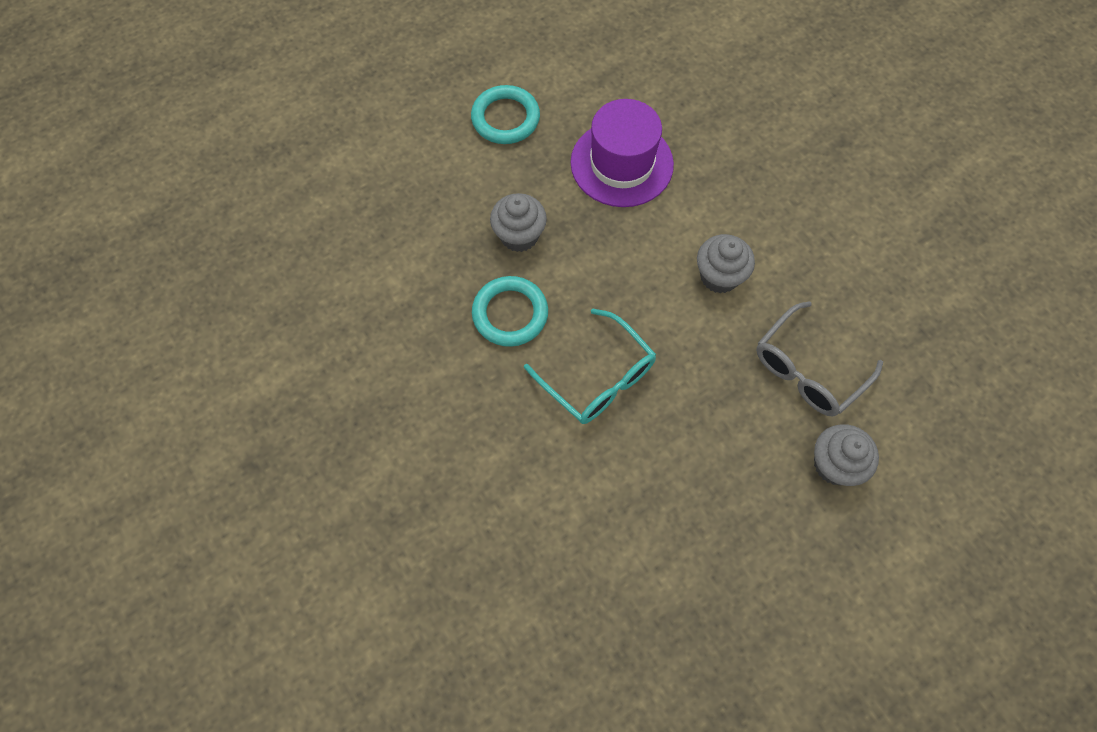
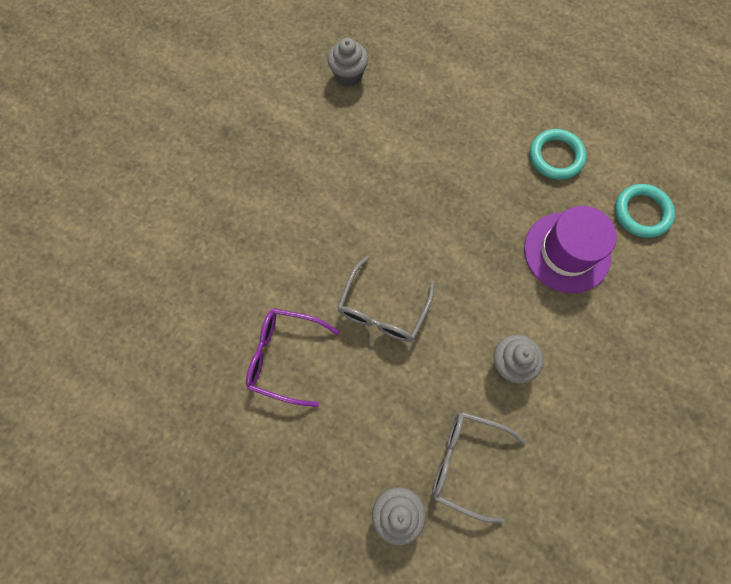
camera: 65 degrees right, 5 degrees up
(510, 314) = (401, 230): turquoise ring -> turquoise ring (641, 213)
(519, 235) = (465, 209): grey cupcake -> grey cupcake (348, 75)
(598, 377) = (382, 309): turquoise glasses -> grey glasses
(605, 514) = (284, 357): none -> purple glasses

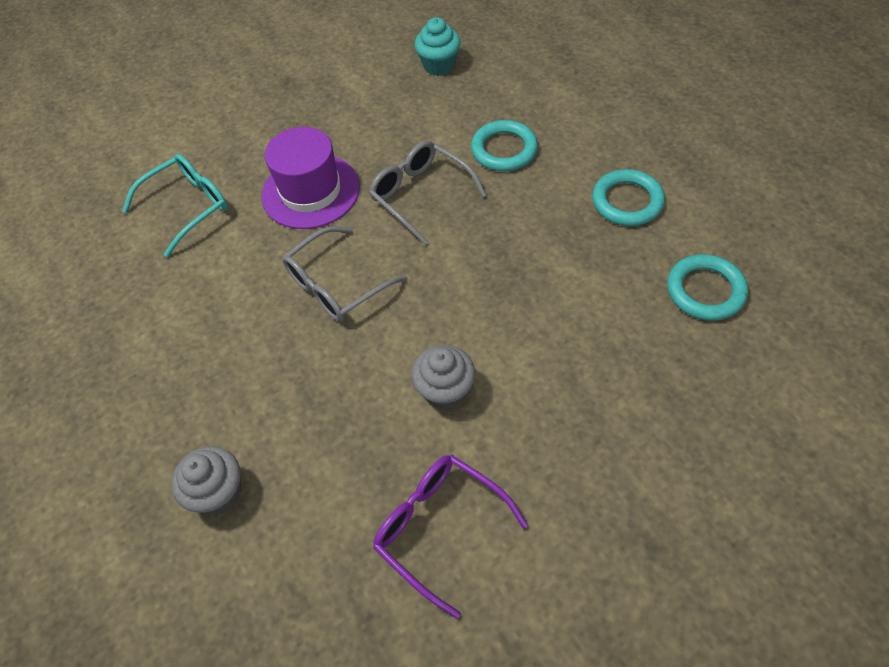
camera: 30 degrees right, 15 degrees down
(217, 286) = (188, 207): none -> turquoise glasses
(284, 357) = (207, 292): purple glasses -> purple glasses (439, 528)
(348, 75) = (439, 65): grey cupcake -> turquoise cupcake
(443, 141) = (504, 150): none -> turquoise ring
(466, 462) = (328, 474): grey glasses -> grey glasses (421, 195)
(567, 252) = (583, 300): purple hat -> purple hat (311, 191)

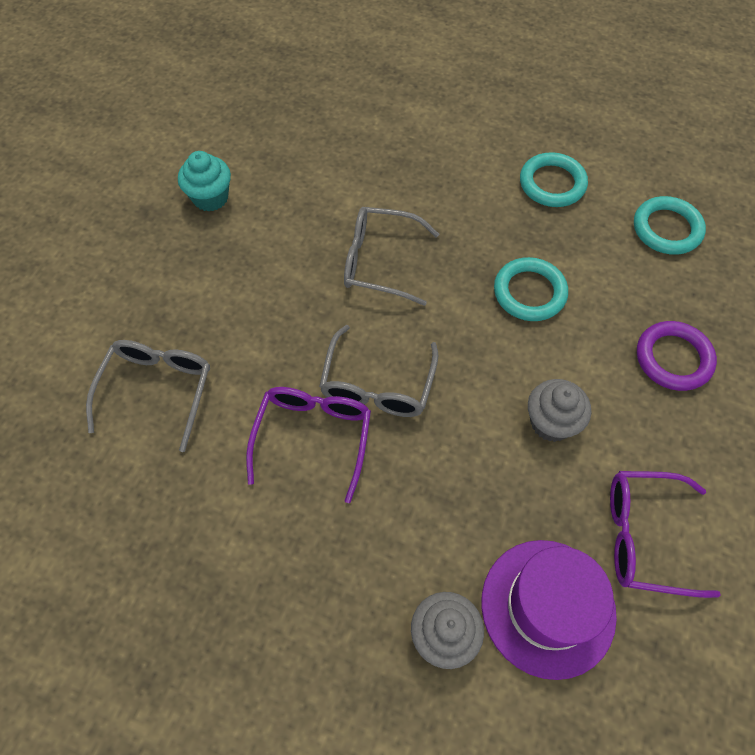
camera: 40 degrees left, 5 degrees up
(188, 207) = (157, 390): turquoise glasses -> grey glasses
(257, 296) = (313, 437): none -> purple glasses
(311, 191) = (272, 310): purple hat -> purple hat (548, 607)
(439, 65) = (288, 131): turquoise cupcake -> turquoise cupcake (210, 198)
(504, 150) = (416, 185): turquoise ring -> turquoise ring (529, 292)
(605, 402) = (673, 358): none -> purple ring

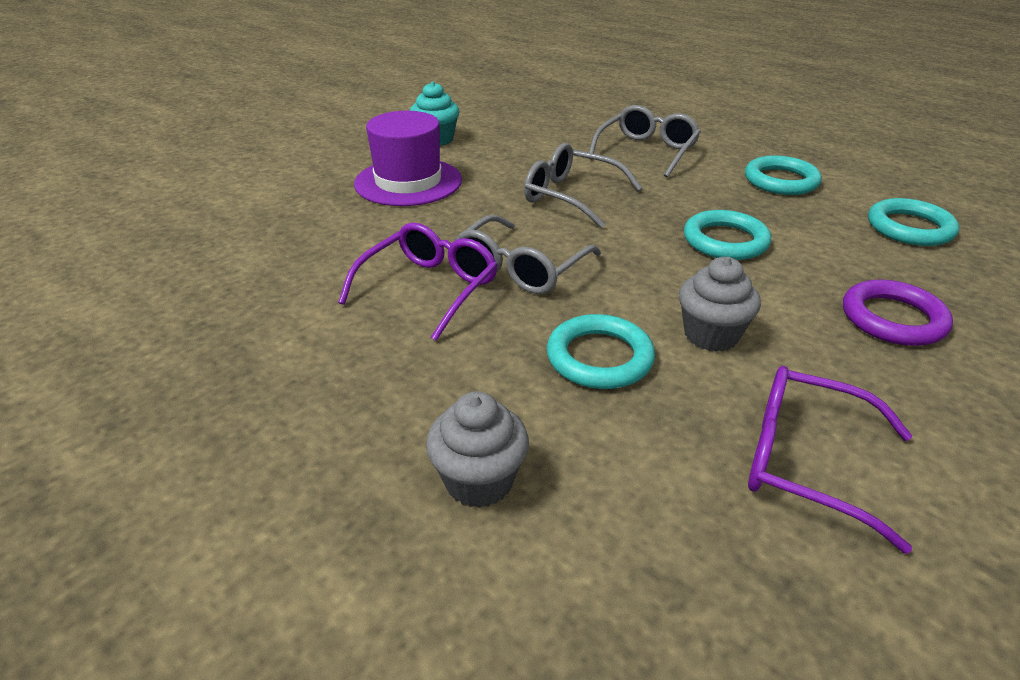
camera: 20 degrees right, 25 degrees down
(157, 390) = (302, 230): grey glasses -> grey glasses (646, 151)
(479, 477) = (599, 357): none -> turquoise ring
(548, 607) = (635, 494): purple hat -> purple hat (408, 182)

